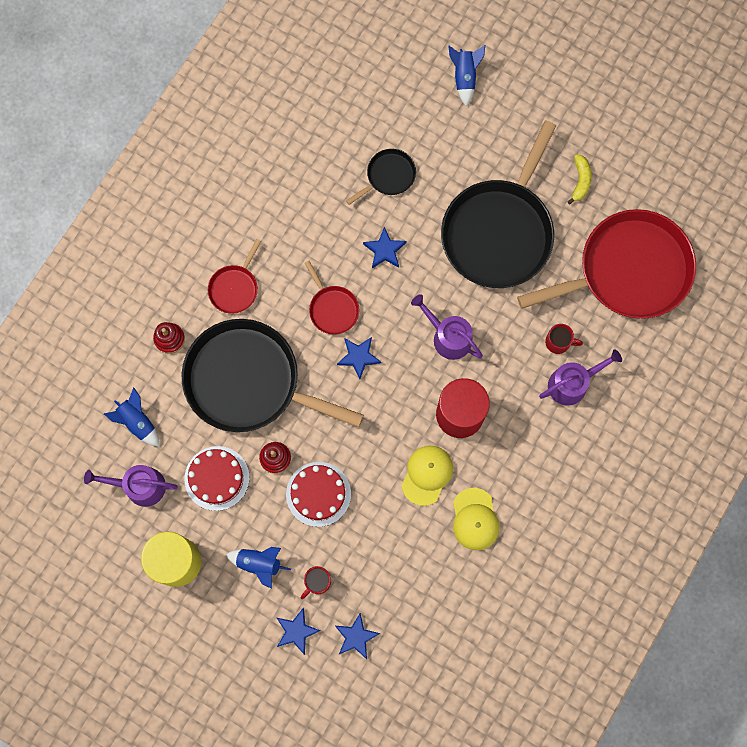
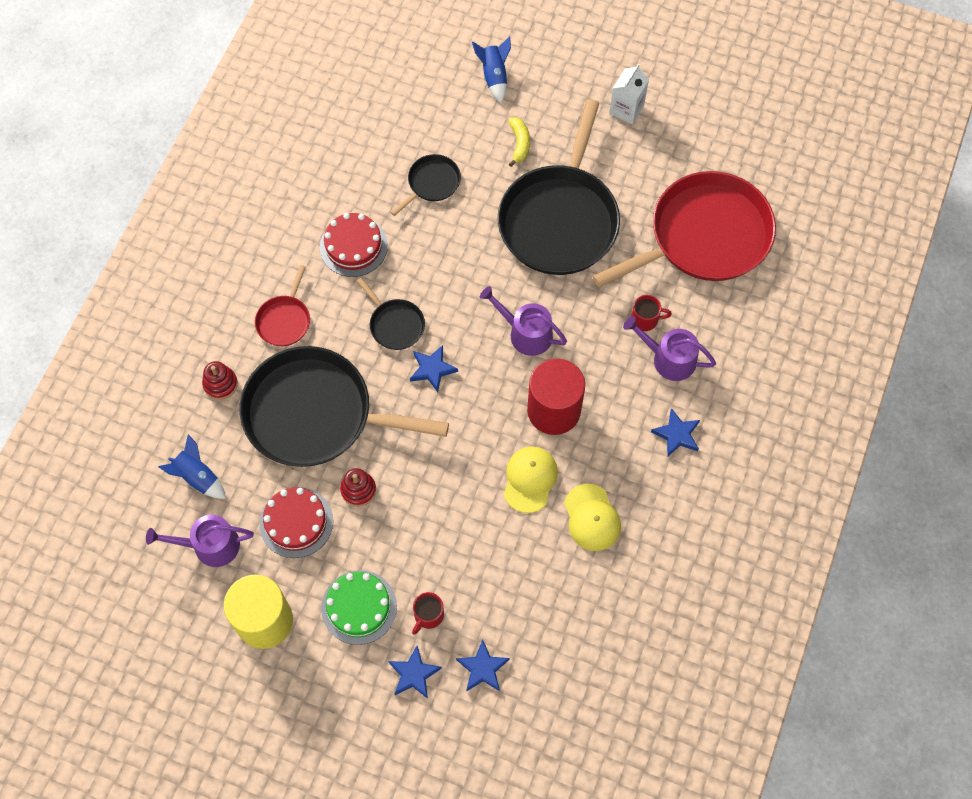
camera: 10 degrees left, 10 degrees down
(259, 564) = (359, 607): blue rocket -> green cake
(318, 494) = (413, 520): red cake -> red cake (353, 246)
(332, 309) = (395, 324): red pan -> black pan
(384, 250) = (441, 257): blue star -> blue star (677, 434)
(572, 383) = (669, 359): purple watering can -> purple watering can turned 120 degrees counterclockwise
(580, 181) = (635, 157): yellow banana -> yellow banana (519, 144)
(581, 131) = (626, 109): none -> white carton

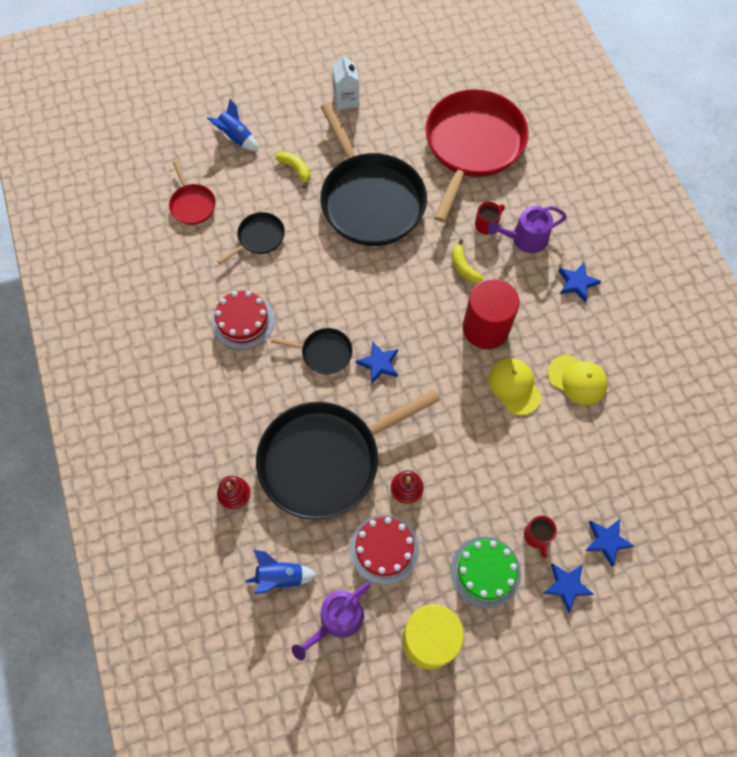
camera: 40 degrees left, 0 degrees up
(284, 320) = (240, 411): red pan -> red pan (192, 205)
(432, 183) = (259, 238): black pan -> black pan turned 45 degrees clockwise
(526, 333) = (418, 291): purple watering can -> none
(586, 342) = (464, 267): none -> yellow banana

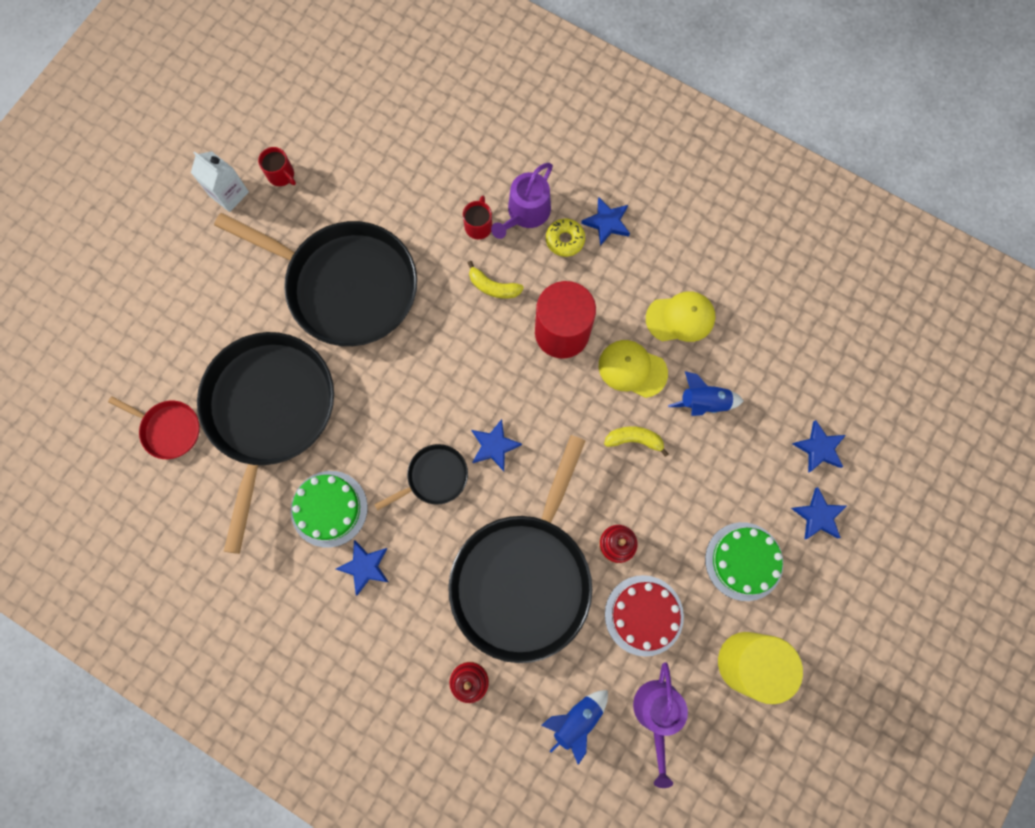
camera: 40 degrees left, 10 degrees up
(233, 372) = (365, 567): none -> blue star
(236, 137) = (150, 321): blue rocket -> blue rocket (703, 402)
(243, 321) = (329, 508): red cake -> green cake
(259, 238) = (269, 411): black pan -> black pan, size x2.27
(296, 169) = (243, 309): yellow banana -> yellow banana (634, 440)
(472, 145) = (397, 151): red pan -> none
(537, 536) = (760, 492): red mug -> red mug (281, 175)
(538, 273) = (565, 240): none -> yellow donut

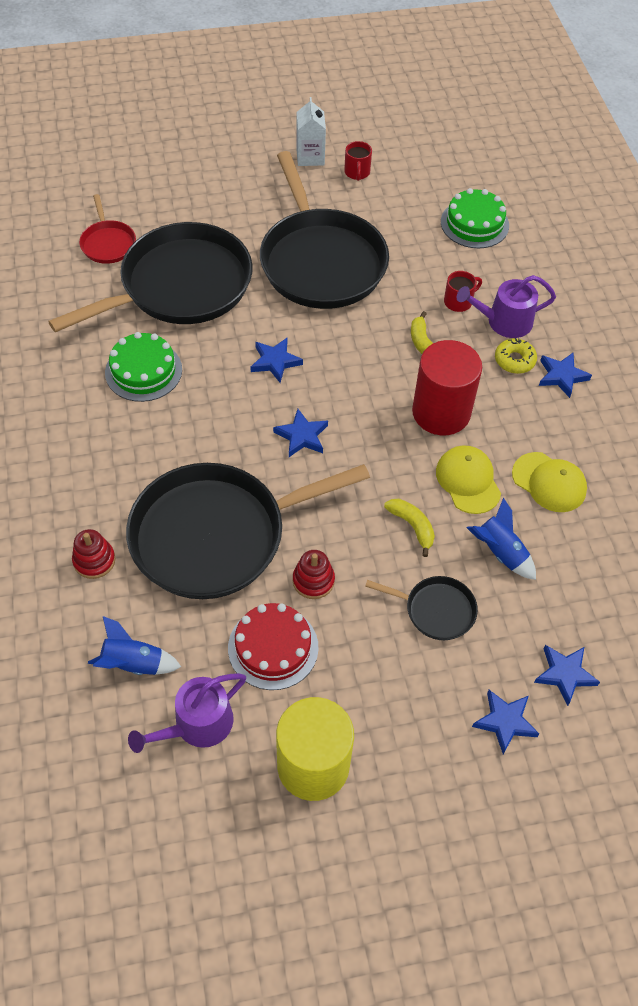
camera: 45 degrees right, 20 degrees down
(365, 567) = (121, 425): blue star -> blue star (275, 361)
(434, 477) = (236, 416): black pan -> black pan (436, 610)
(744, 561) = (400, 691): green cake -> green cake (474, 223)

